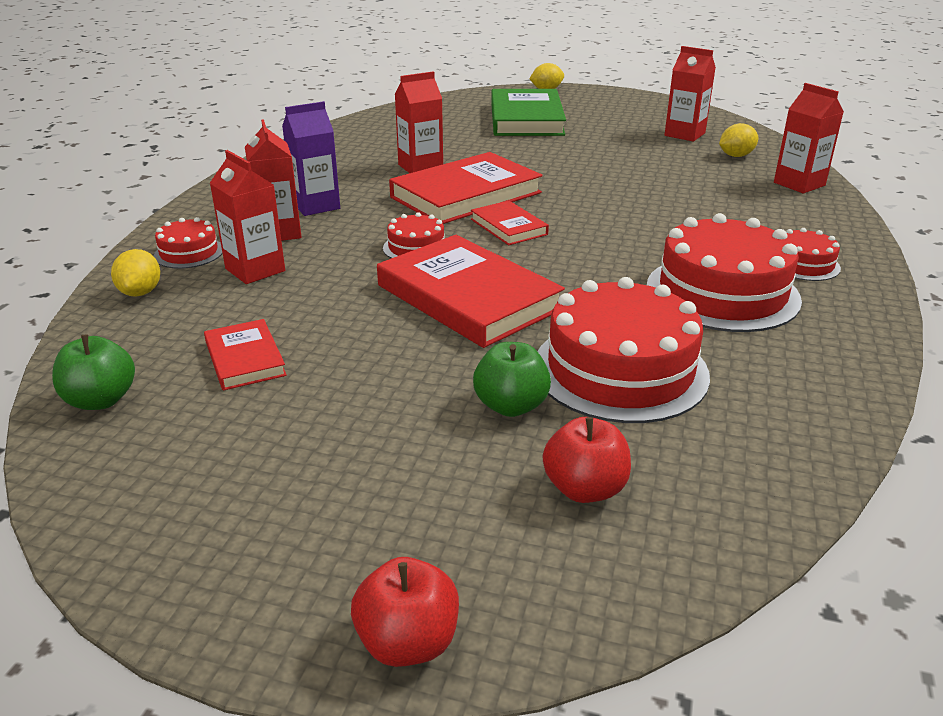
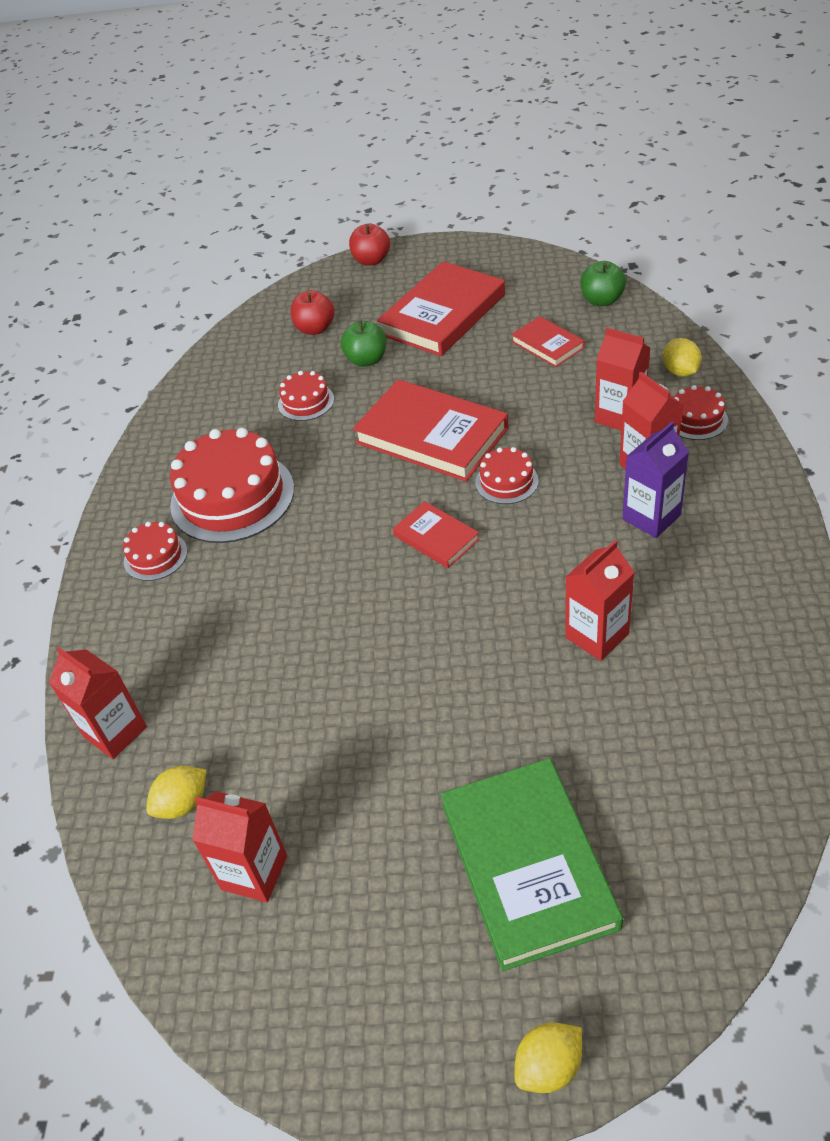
camera: 170 degrees right, 15 degrees up
(466, 195) = (507, 585): red book -> red book (443, 314)
(620, 370) = (306, 402): red cake -> red cake, size x0.49

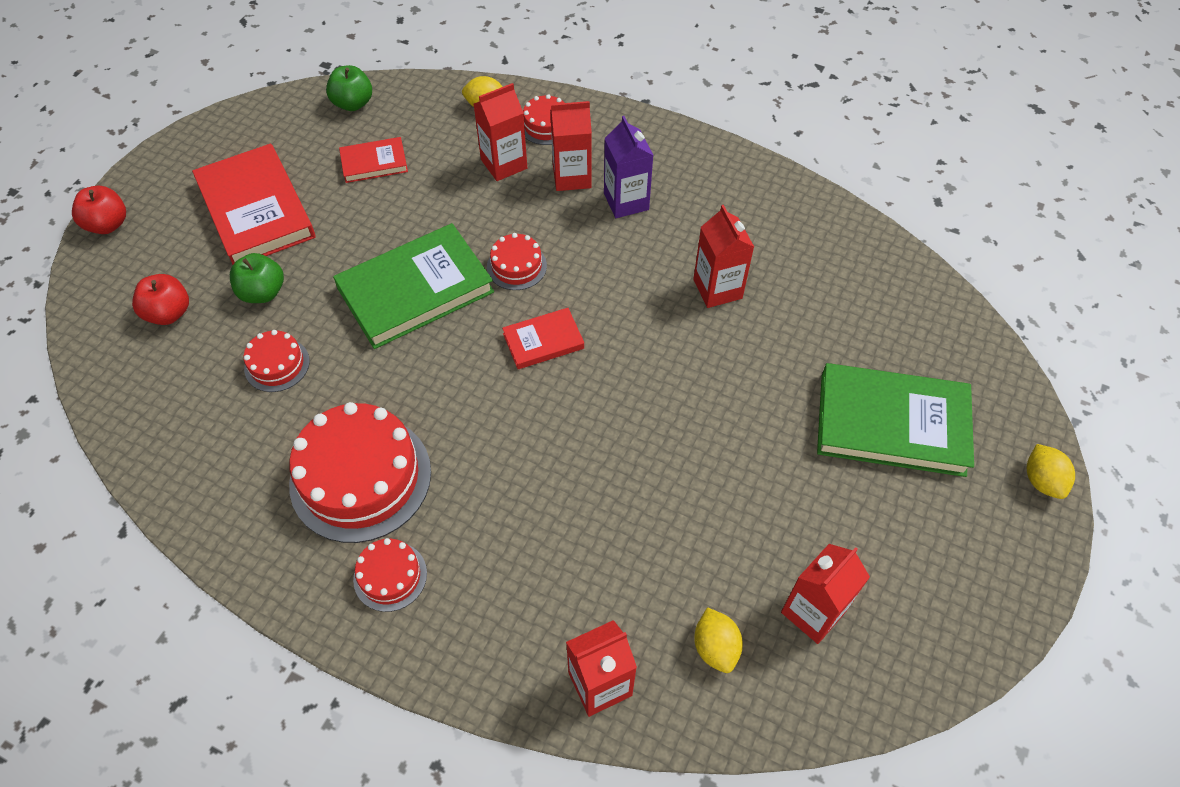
camera: 70 degrees left, 10 degrees up
(431, 435) = (415, 290): red book -> green book

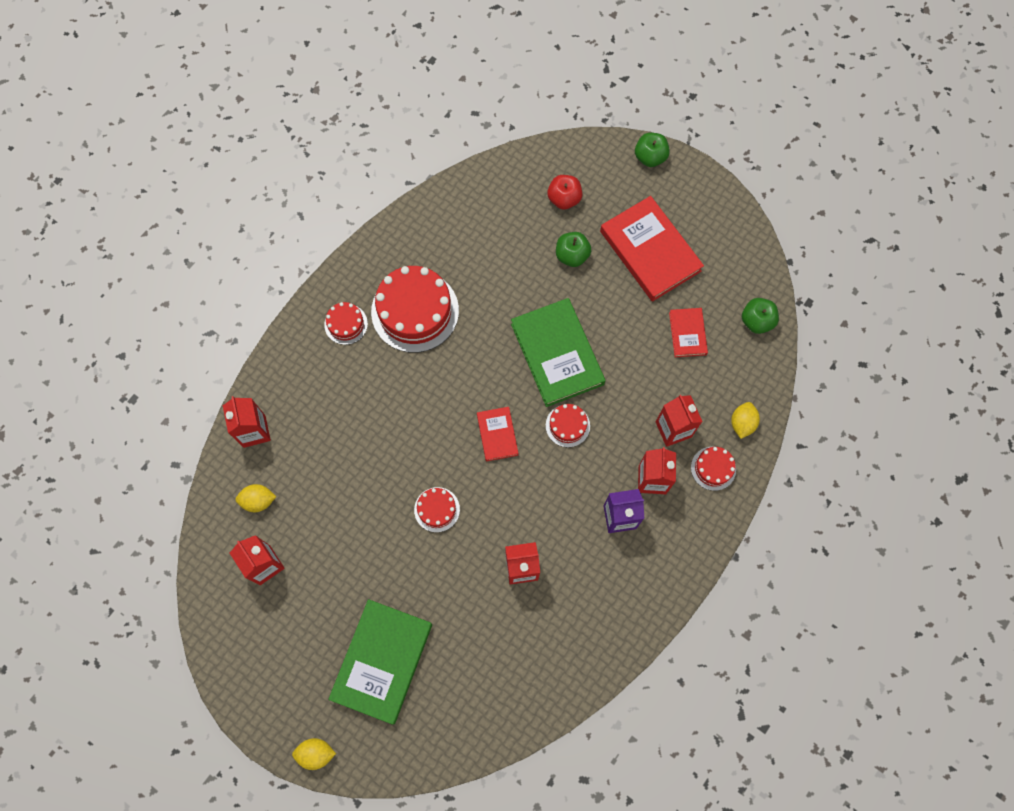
camera: 100 degrees right, 15 degrees up
(108, 224) = (650, 157): red apple -> green apple
(256, 210) = (650, 251): red book -> red book turned 75 degrees clockwise
(277, 364) = (509, 264): red cake -> red cake (437, 509)

